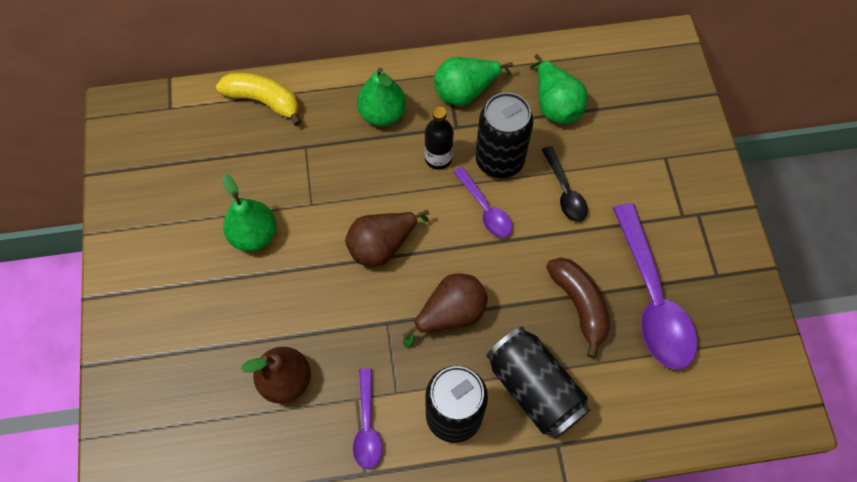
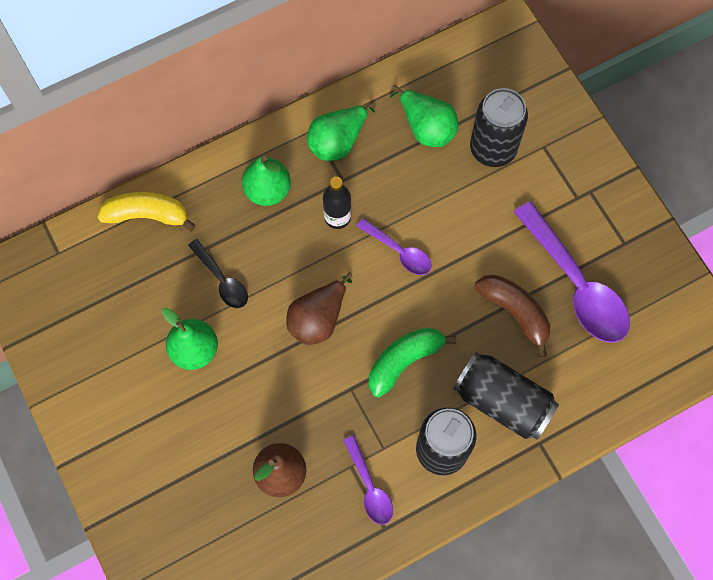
camera: 20 degrees left, 5 degrees up
(450, 314) = (404, 361): brown pear -> green banana
(499, 161) = (395, 200): black can -> black can (493, 149)
(565, 191) = (465, 210): black spoon -> black spoon (222, 280)

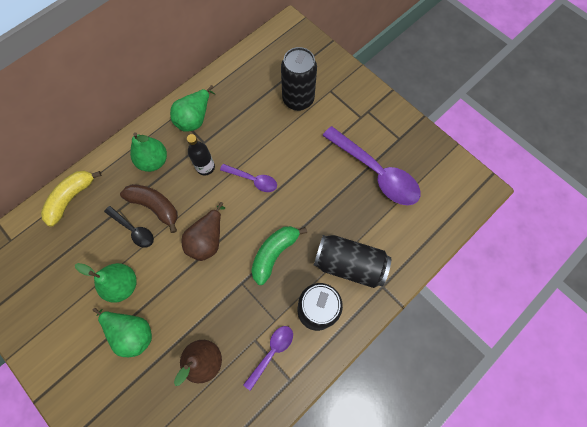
camera: 15 degrees left, 0 degrees up
(147, 215) = (72, 198): yellow banana -> yellow banana turned 45 degrees counterclockwise
(369, 487) = (272, 352): purple spoon -> purple spoon turned 105 degrees counterclockwise
(426, 128) = (251, 96): green pear -> green pear (132, 332)
(515, 312) = (341, 201): brown banana -> brown banana (155, 206)

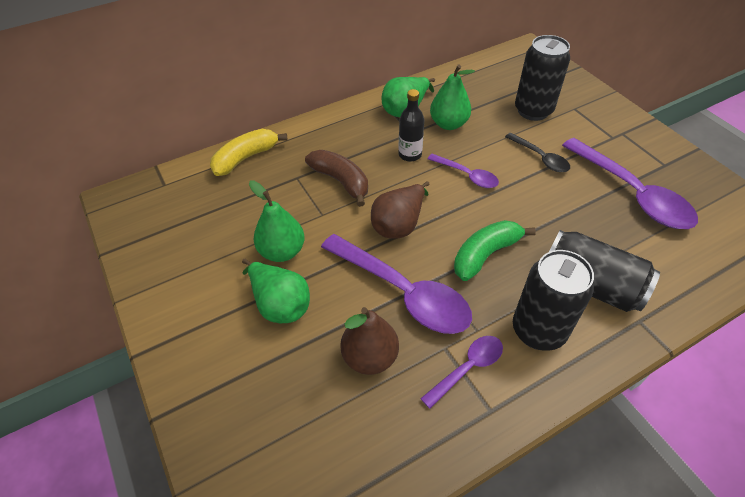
camera: 15 degrees right, 20 degrees down
(133, 230) = (309, 199): black spoon -> black spoon (540, 158)
(154, 161) = (349, 140): green pear -> green pear (448, 124)
(220, 301) = (403, 292): none -> purple spoon

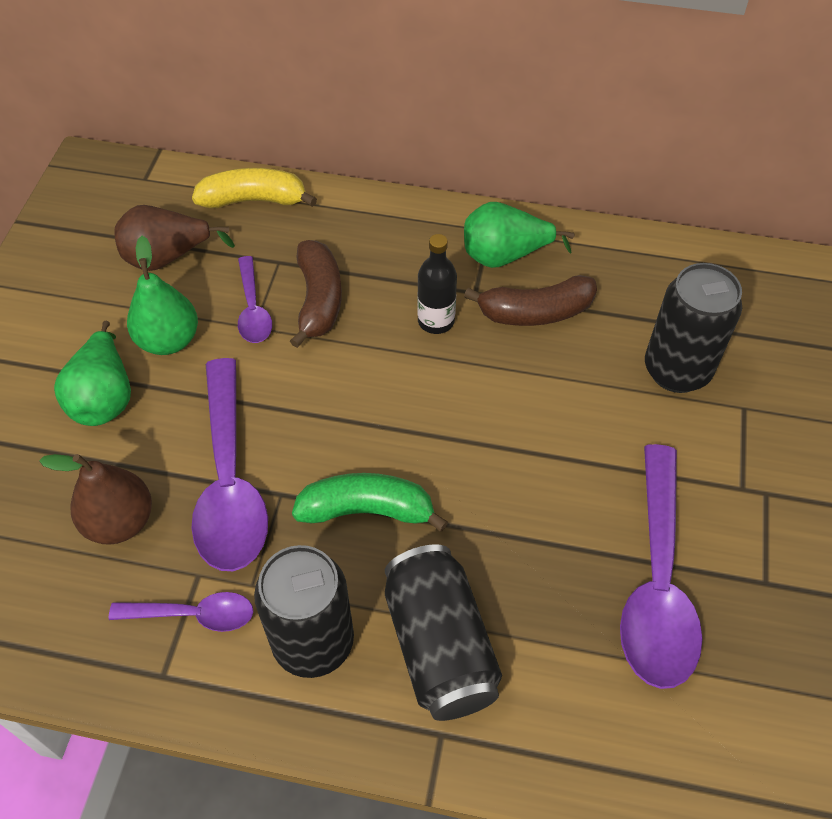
camera: 40 degrees right, 5 degrees up
(399, 224) = (318, 400): brown pear -> brown pear (167, 258)
(448, 124) = (535, 312): green pear -> brown banana
(467, 175) = (470, 398): purple spoon -> purple spoon (253, 309)
(540, 158) = (596, 443): black spoon -> none

